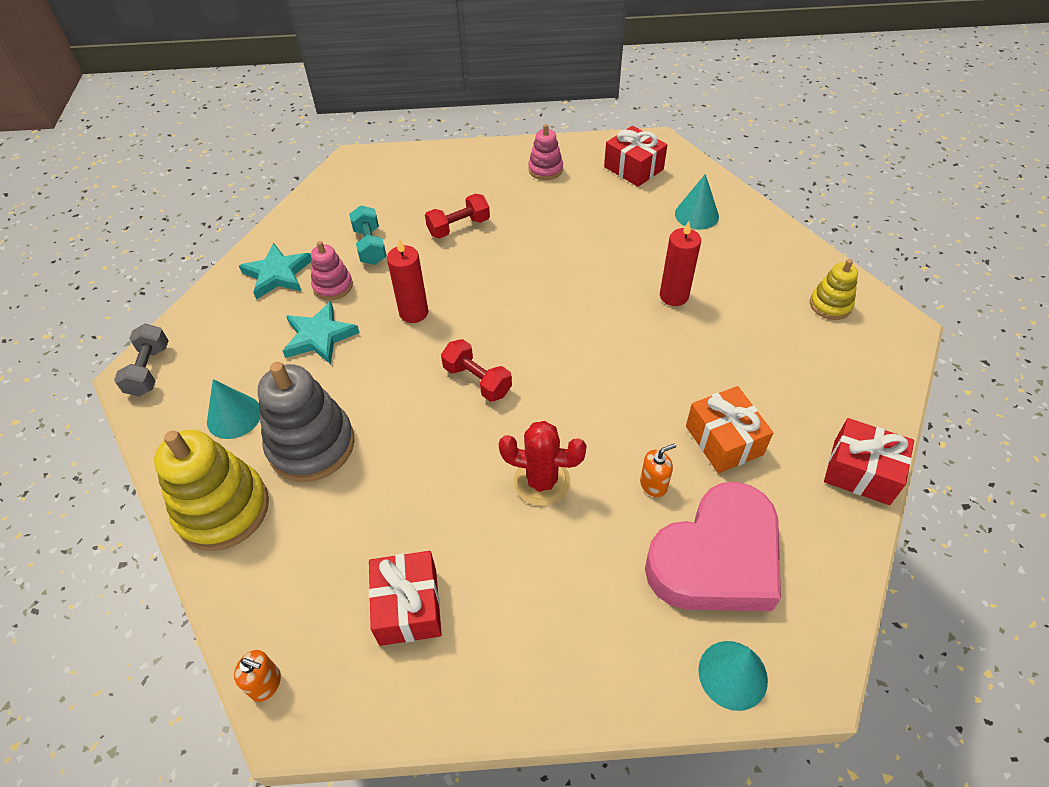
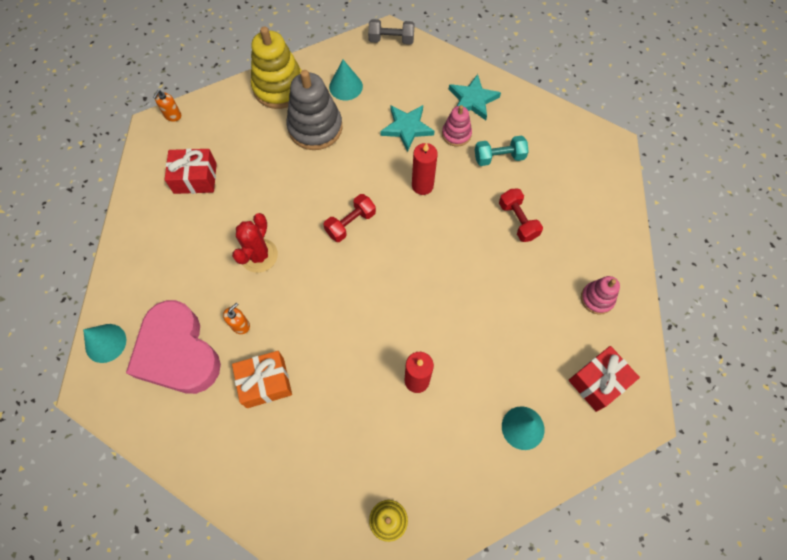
camera: 95 degrees right, 15 degrees up
(653, 485) = (240, 325): orange soap dispenser -> orange soap dispenser turned 120 degrees counterclockwise
(861, 472) = (216, 478): red gift -> none

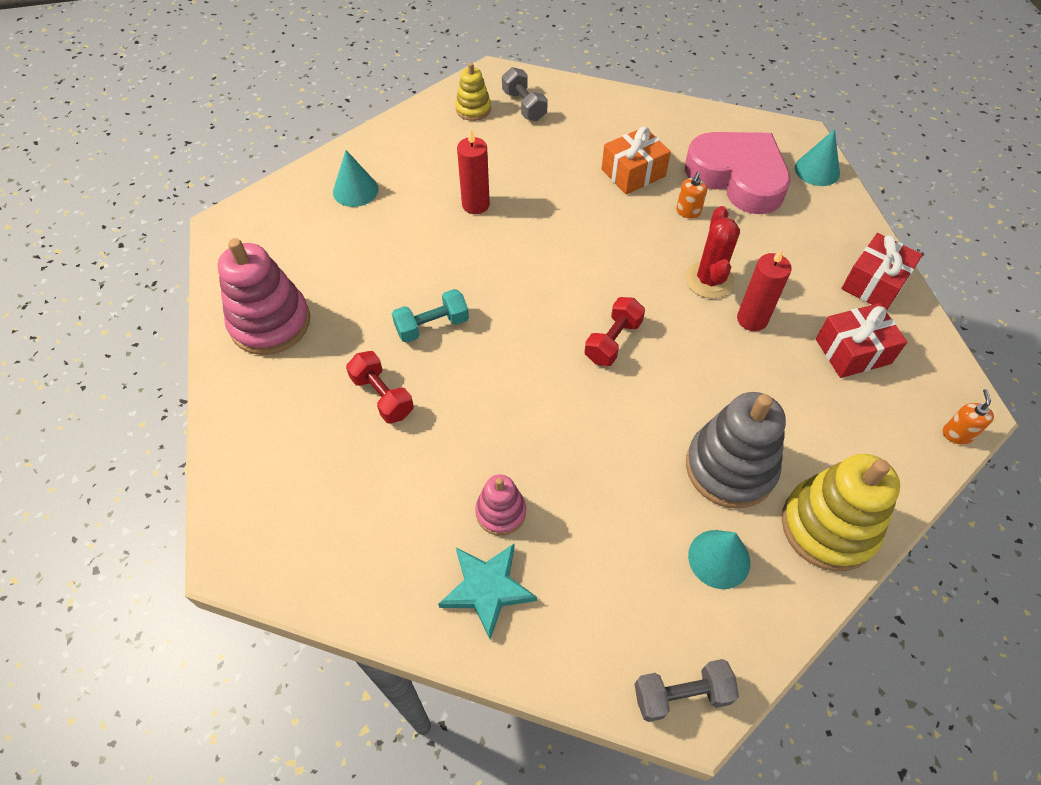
camera: 165 degrees right, 10 degrees down
(334, 511) = (524, 106): none -> grey dumbbell
(407, 128) = (585, 503): turquoise star -> none
(422, 185) = (531, 414): red candle -> red candle (752, 319)
(499, 157) = (423, 487): turquoise dumbbell -> turquoise dumbbell (432, 326)
(597, 299) = (270, 323): pink stacking toy -> pink stacking toy, size x1.85
(598, 382) = (273, 242): red gift -> red gift (874, 283)

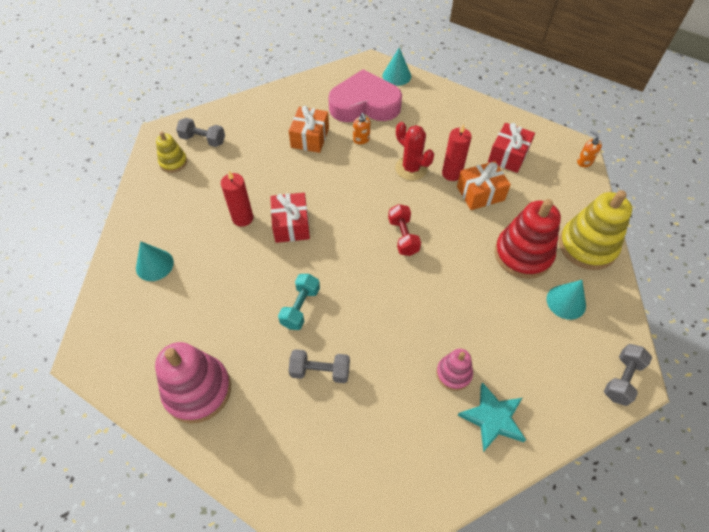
camera: 45 degrees left, 0 degrees up
(382, 396) = (320, 371): red dumbbell -> grey dumbbell
(730, 467) = (523, 254): grey stacking toy -> red stacking toy
(761, 365) = (480, 193): none -> orange gift
(874, 283) = (481, 116): red gift -> red gift (291, 225)

